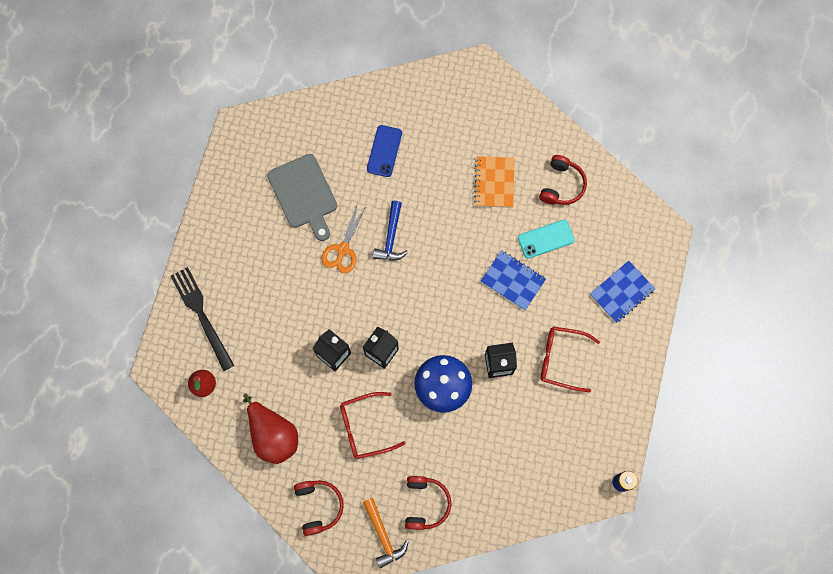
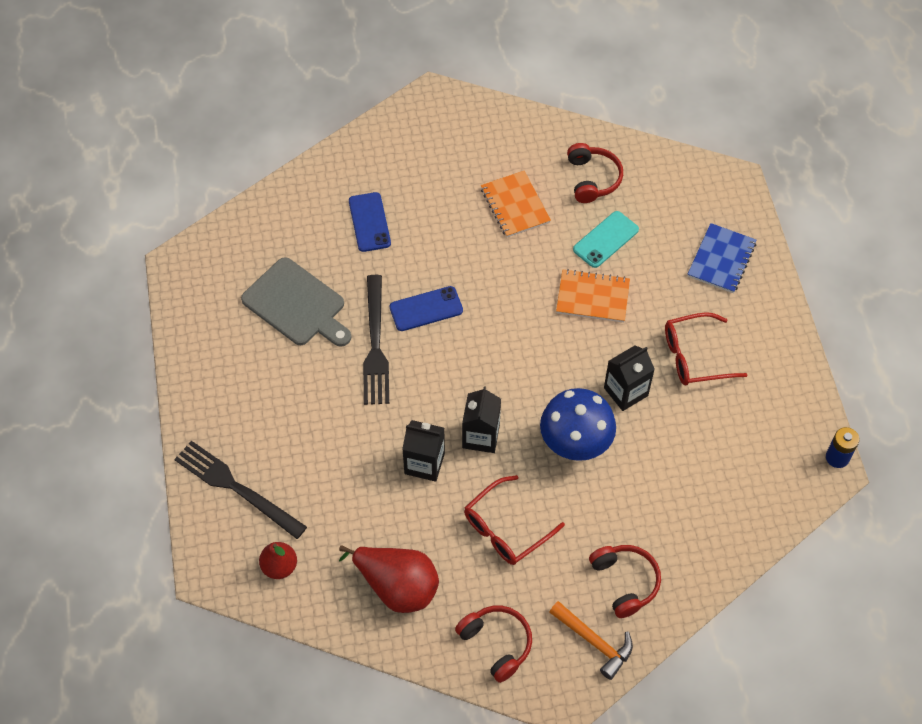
camera: 25 degrees left, 15 degrees down
(343, 249) = (375, 345): orange scissors -> black fork
(391, 237) = (426, 309): blue hammer -> blue phone
(513, 281) = (592, 297): blue notebook -> orange notebook

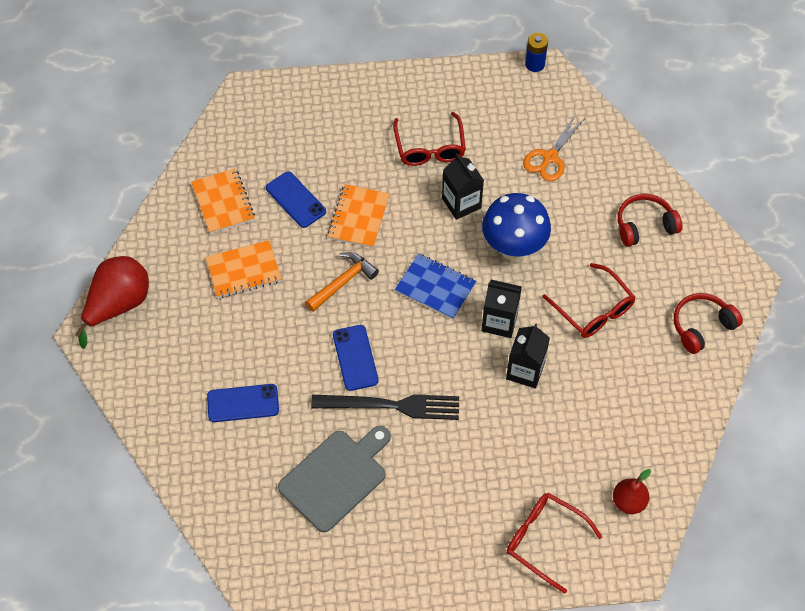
camera: 85 degrees left, 0 degrees up
(236, 488) = (544, 540): black fork -> red glasses
(397, 586) = (648, 401): red pear -> red pear (118, 305)
(592, 179) = (223, 202): red headphones -> orange notebook
(594, 642) = (698, 253): orange hammer -> orange hammer (343, 282)
(605, 239) = (295, 200): turquoise phone -> blue phone
(703, 478) = (550, 157): none -> orange scissors
(721, 259) = (330, 114): blue notebook -> blue notebook (435, 287)

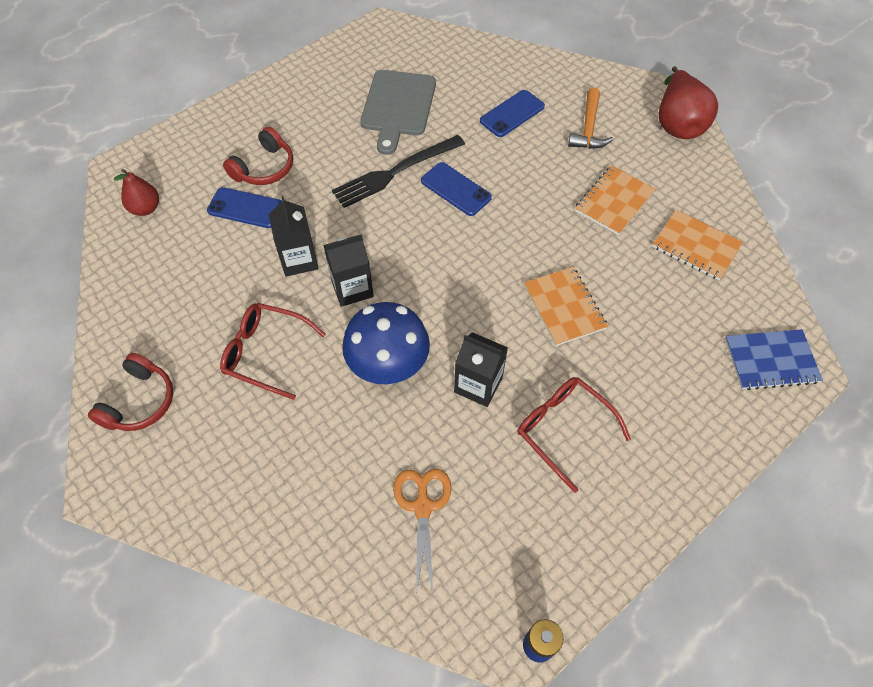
camera: 145 degrees right, 0 degrees up
(295, 200) = (637, 288): blue phone -> blue phone (245, 208)
(343, 282) = (522, 241): orange hammer -> orange hammer (588, 128)
(435, 287) = (435, 284): blue notebook -> blue notebook (770, 360)
(544, 540) = (204, 149): red glasses -> none
(644, 225) = (259, 485): red headphones -> red headphones (264, 168)

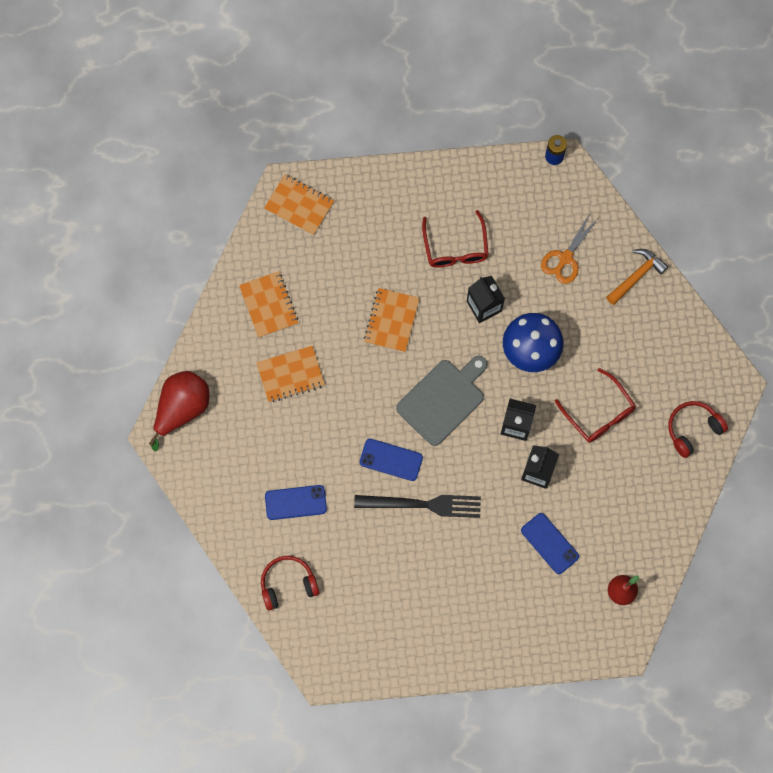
camera: 145 degrees left, 15 degrees up
(264, 168) = (515, 574): red headphones -> red headphones (288, 584)
(398, 107) = (376, 570): grey cutting board -> grey cutting board (443, 399)
(455, 189) = (391, 459): blue phone -> blue phone turned 60 degrees counterclockwise
(588, 128) = (251, 449): orange hammer -> orange hammer (636, 276)
(770, 360) = (299, 206): blue notebook -> orange notebook

